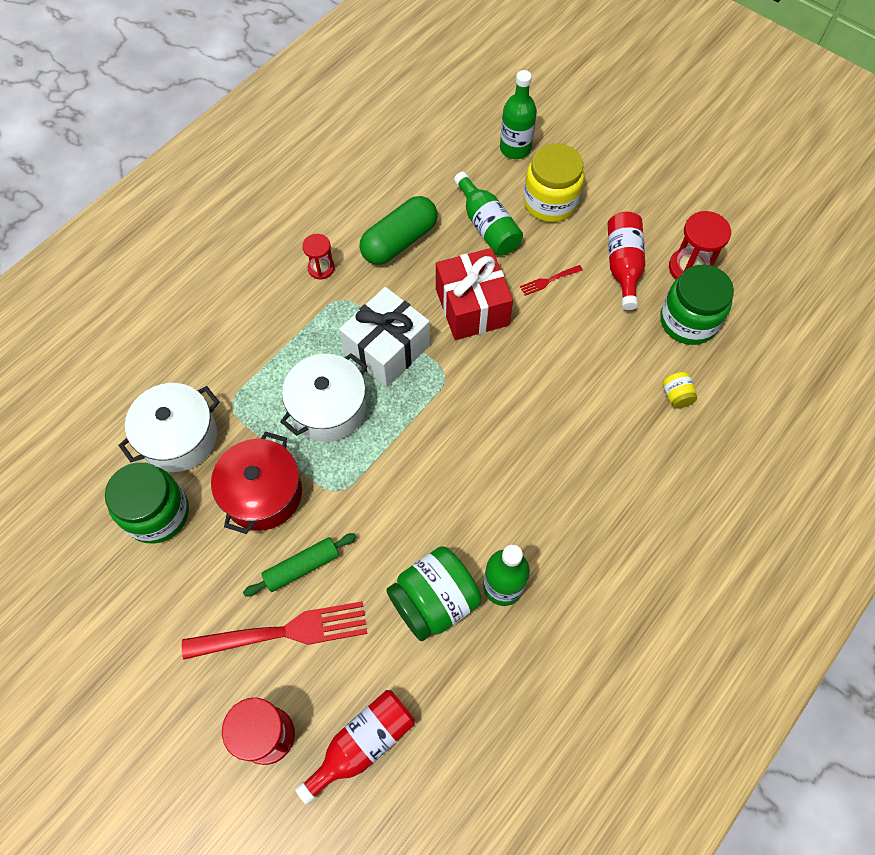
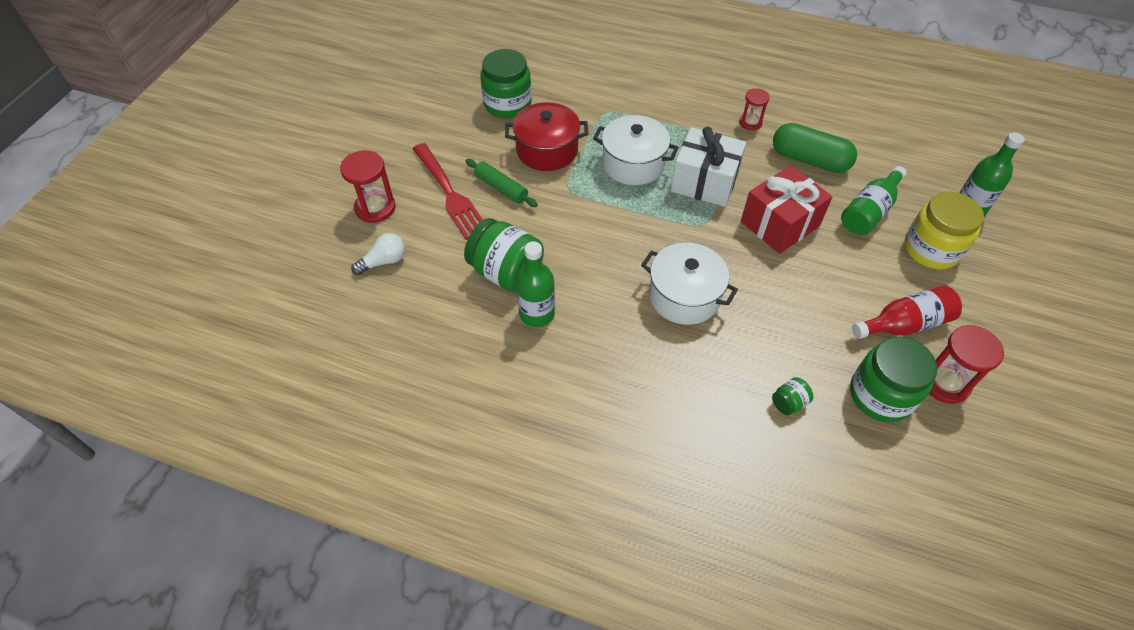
camera: 70 degrees right, 10 degrees down
(179, 437) = (567, 95): white pot -> white pot (684, 296)
(362, 744) = (384, 261): red bottle -> white light bulb
(549, 280) = (845, 270): red fork -> none
(676, 396) = (788, 403): yellow jar -> green jar

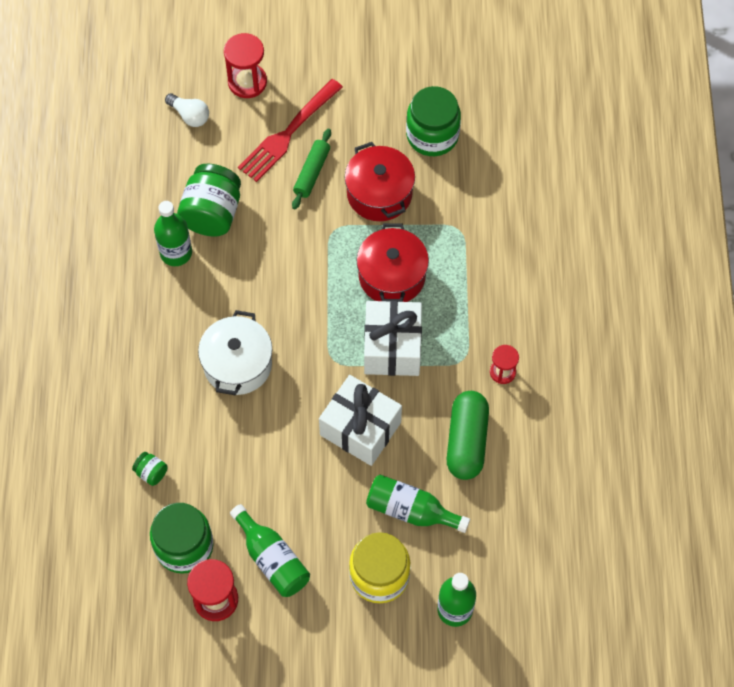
camera: 70 degrees right, 10 degrees up
(633, 164) = (392, 276): white pot -> red pot
(780, 224) = (360, 428): red gift -> white gift
(904, 324) = (272, 559): red bottle -> green bottle

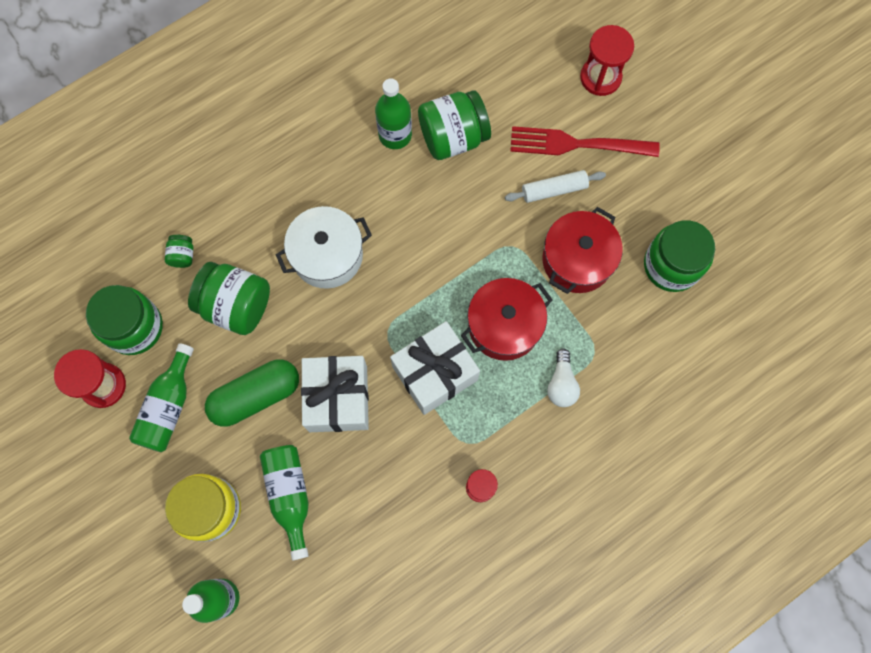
camera: 55 degrees right, 10 degrees up
(189, 115) = (532, 55): white light bulb -> white light bulb (561, 384)
(226, 457) = (236, 305): none -> green jar
(312, 173) = (554, 190): green rolling pin -> white rolling pin
(466, 441) = (389, 500): green capsule -> green capsule (256, 396)

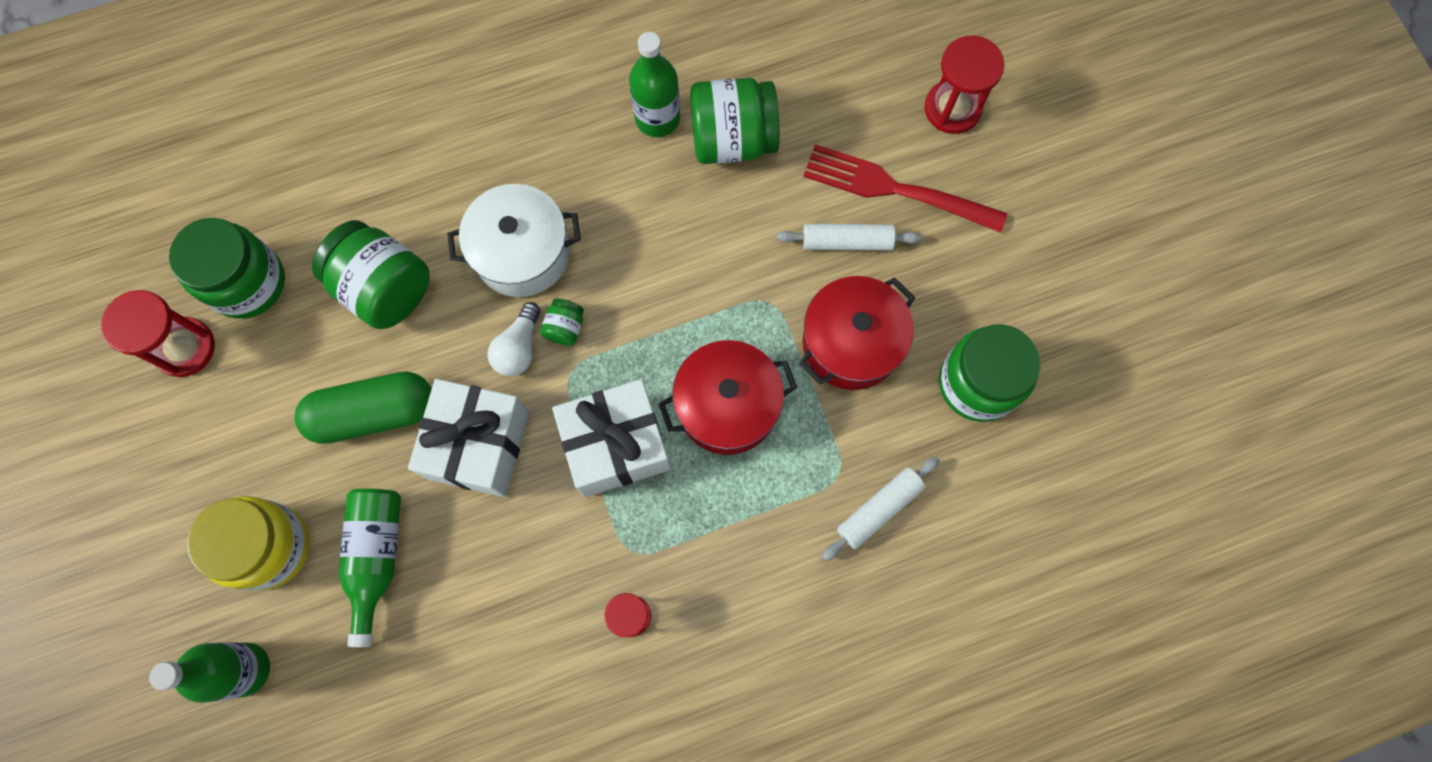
camera: 15 degrees right, 0 degrees up
(168, 406) = (258, 397): green bottle -> none
(182, 255) = (337, 206): green jar -> green jar (565, 328)
(561, 384) = (781, 504): white light bulb -> white light bulb (519, 348)
(628, 369) = (879, 509): none -> white rolling pin

